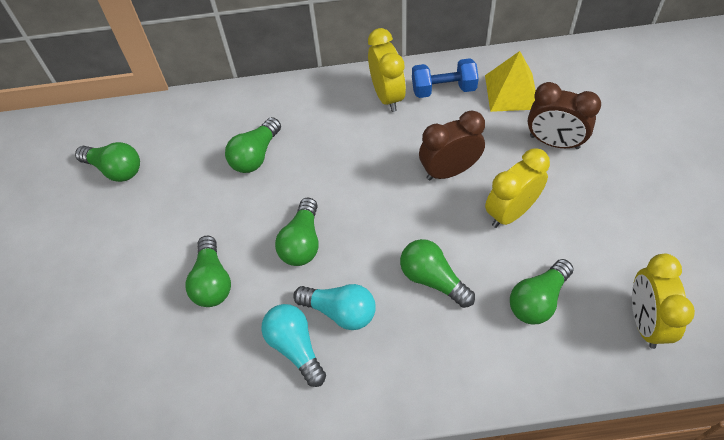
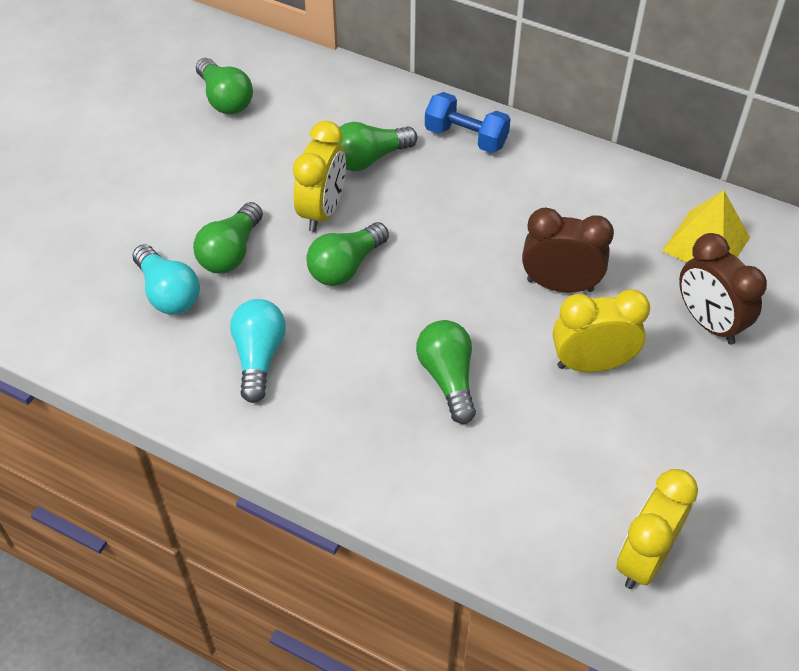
camera: 30 degrees right, 5 degrees down
(340, 311) = (329, 351): turquoise light bulb -> turquoise light bulb (168, 293)
(387, 96) = (558, 173): yellow clock -> yellow clock (322, 211)
(443, 89) = (628, 199): blue dumbbell -> blue dumbbell (466, 137)
(538, 300) = (542, 465): green light bulb -> none

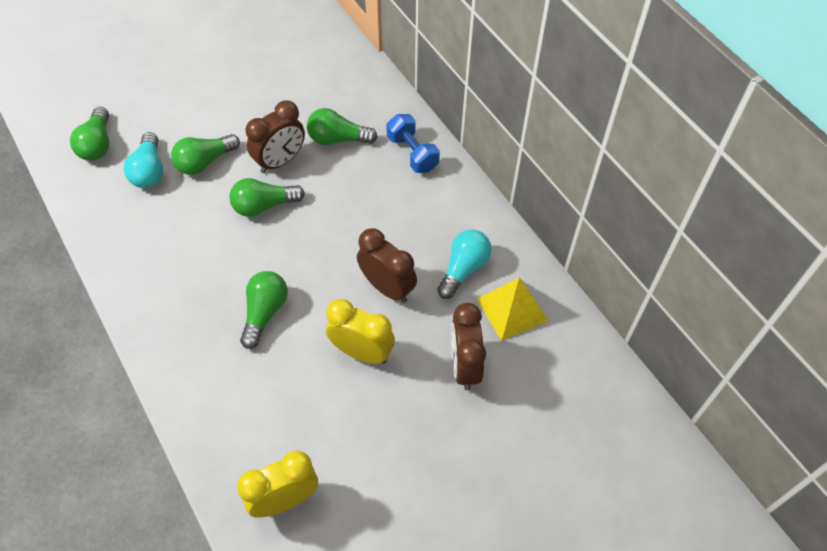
camera: 30 degrees right, 5 degrees up
(225, 99) = (282, 56): green light bulb -> green light bulb (97, 144)
(259, 357) = (167, 239): turquoise light bulb -> turquoise light bulb (463, 269)
(322, 211) = (280, 161): yellow clock -> brown clock

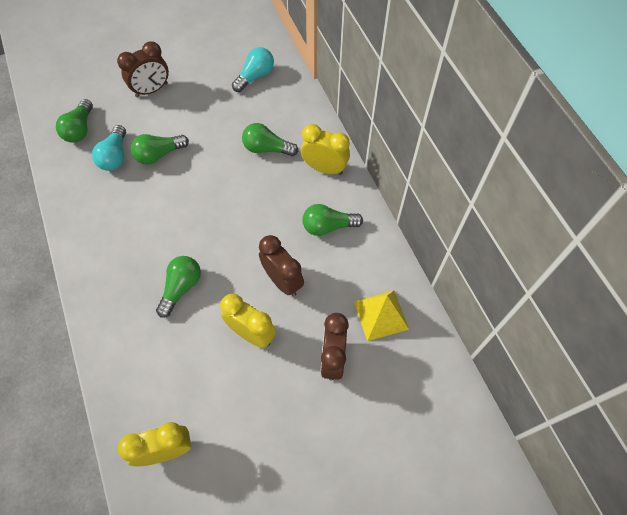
camera: 10 degrees right, 5 degrees up
(264, 206) = (198, 197): green light bulb -> green light bulb (328, 226)
(280, 161) = (218, 161): brown clock -> brown clock (151, 90)
(412, 153) = (324, 168): blue dumbbell -> yellow clock
(463, 269) = (347, 274): turquoise light bulb -> turquoise light bulb (255, 76)

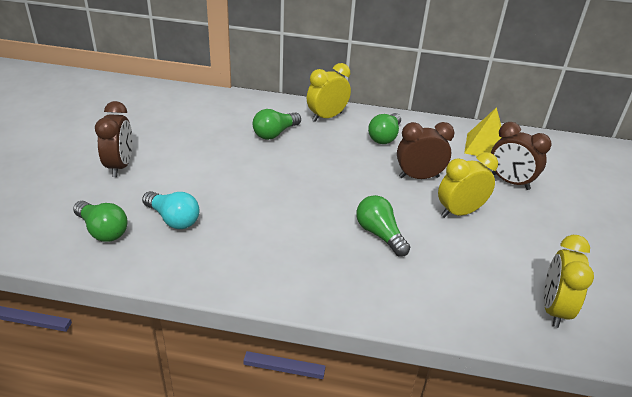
camera: 60 degrees left, 25 degrees down
(159, 155) = (208, 191): green light bulb -> none
(255, 76) = (188, 109): turquoise light bulb -> none

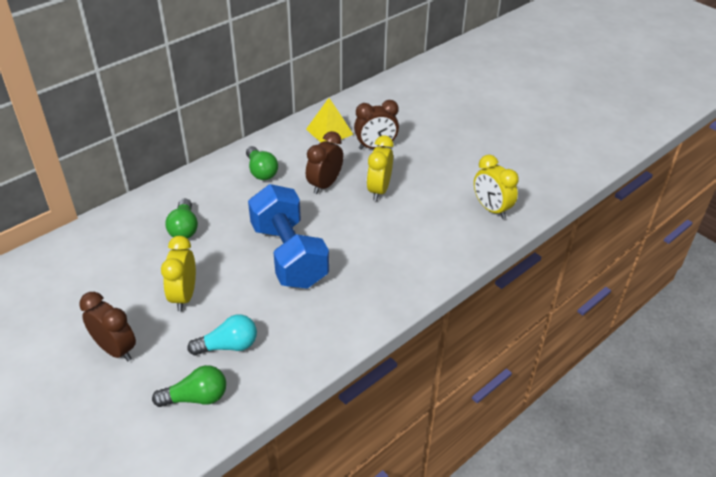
camera: 50 degrees left, 5 degrees up
(310, 200) = (289, 255): none -> blue dumbbell
(327, 117) = (198, 186): yellow clock -> yellow clock (184, 296)
(379, 234) = (360, 242): green light bulb -> none

